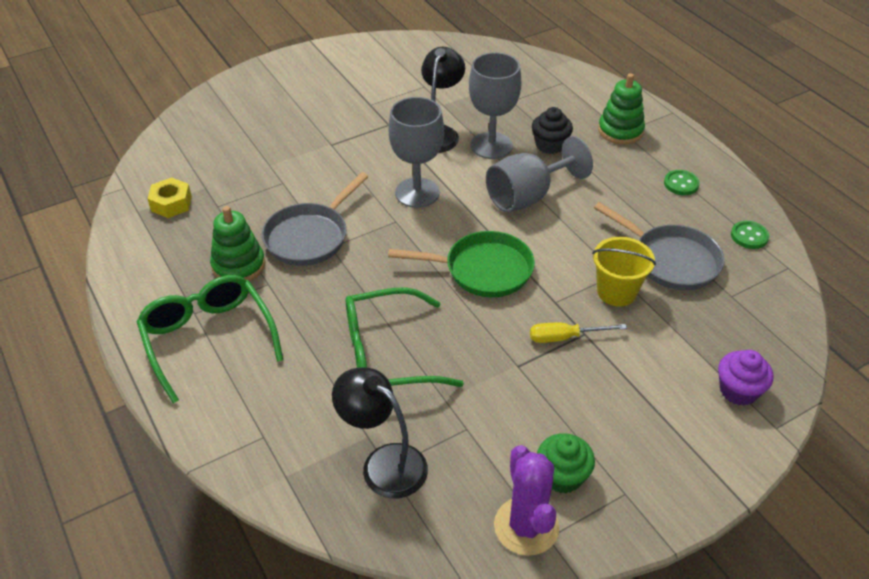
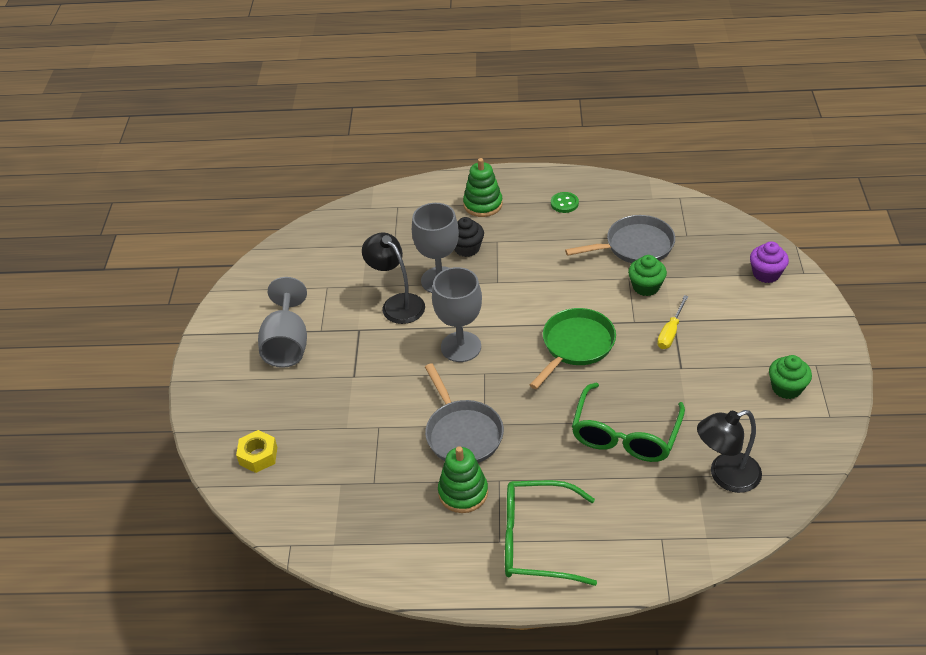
camera: 55 degrees left, 0 degrees up
(171, 203) = (343, 515): yellow nut -> yellow nut (258, 456)
(526, 526) = (816, 423): purple cactus -> none
(528, 196) = (515, 286): grey goblet -> grey goblet (287, 344)
(616, 292) = (646, 287): yellow bucket -> green cupcake
(749, 236) = (639, 199): green button -> none

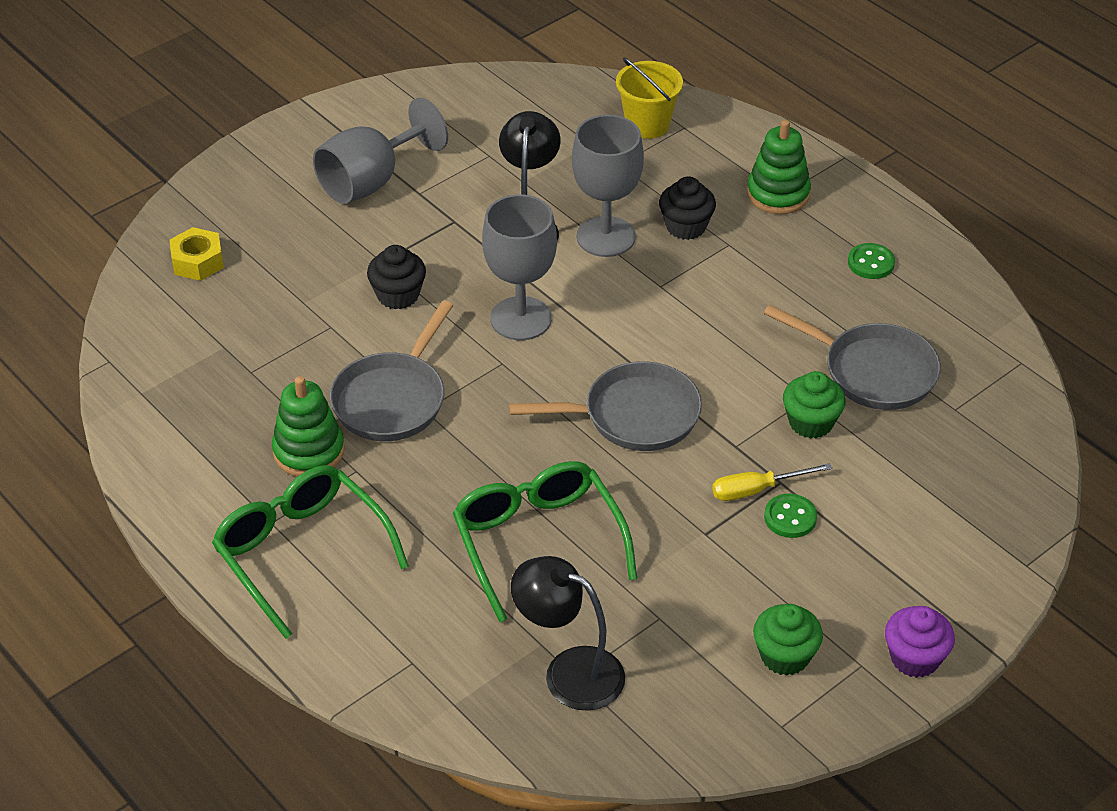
camera: 45 degrees right, 0 degrees up
(379, 218) = (647, 124): none -> yellow bucket
(387, 385) = (398, 295): none -> black cupcake
(575, 345) = (634, 416): green pan -> grey pan
(625, 435) = (538, 542): green glasses -> green glasses turned 90 degrees clockwise
(700, 331) = (790, 517): none -> green button
(766, 274) = (977, 527): purple cupcake -> purple cupcake (915, 658)

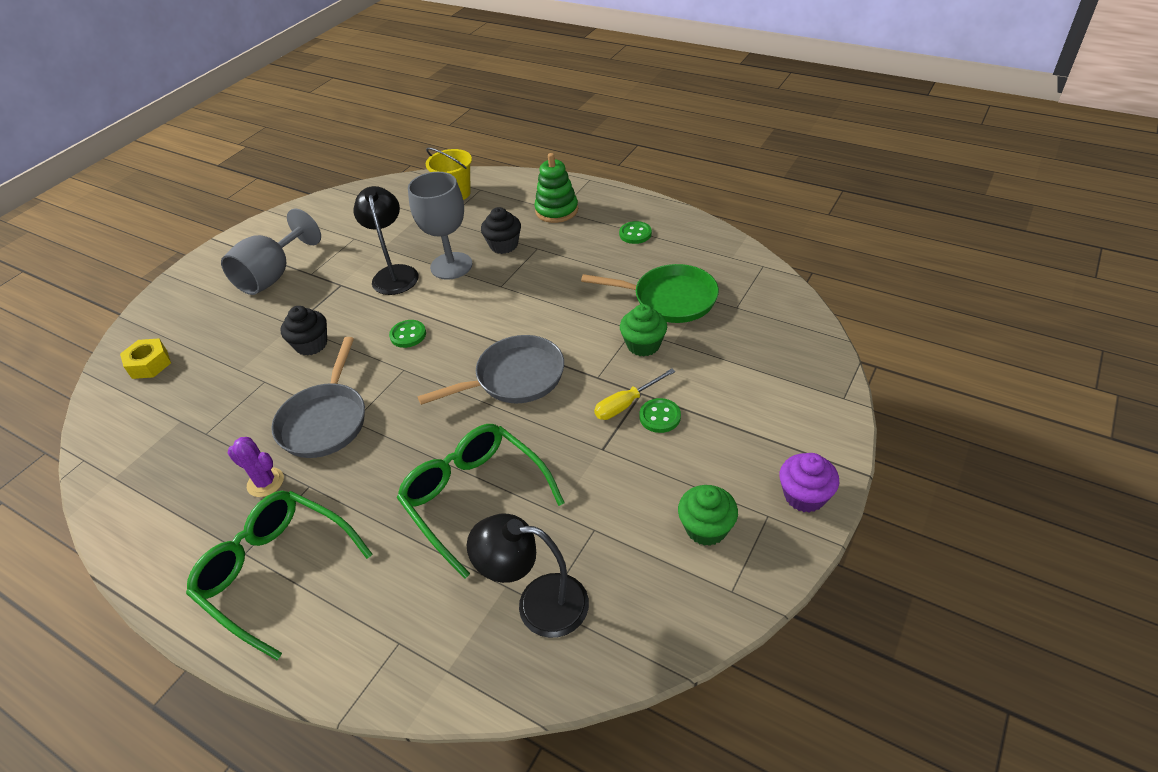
camera: 15 degrees left, 0 degrees up
(309, 451) = (265, 482): green stacking toy -> purple cactus
(521, 319) = (408, 335): grey goblet -> green button
(873, 371) = (669, 299): grey pan -> green pan

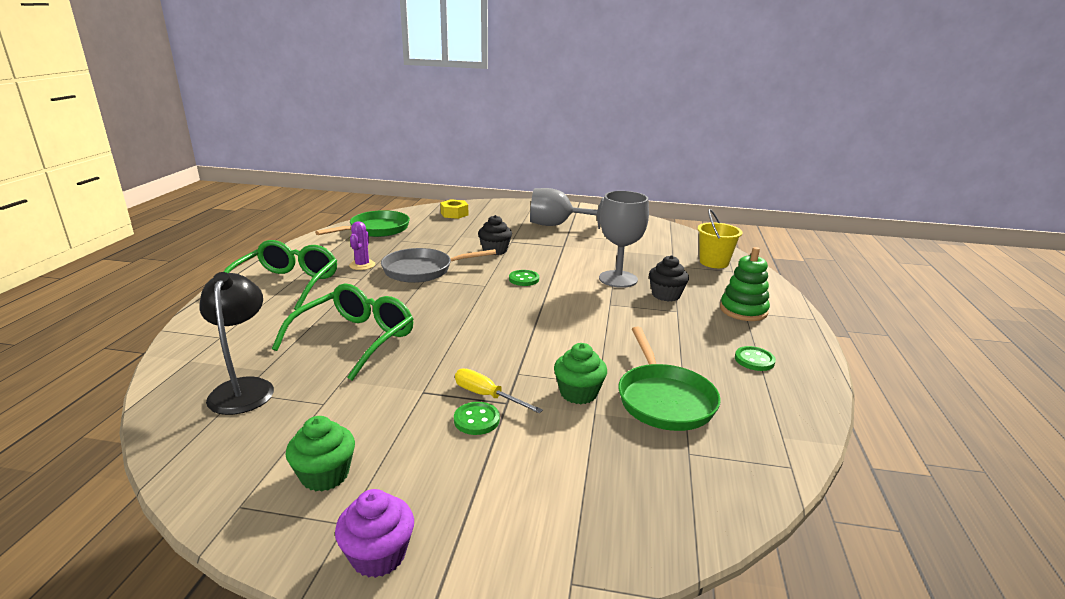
camera: 65 degrees right, 20 degrees down
(140, 459) = (376, 230): none -> green pan
(394, 273) = (590, 260): black lamp -> none
(515, 378) = (496, 331): grey pan -> none

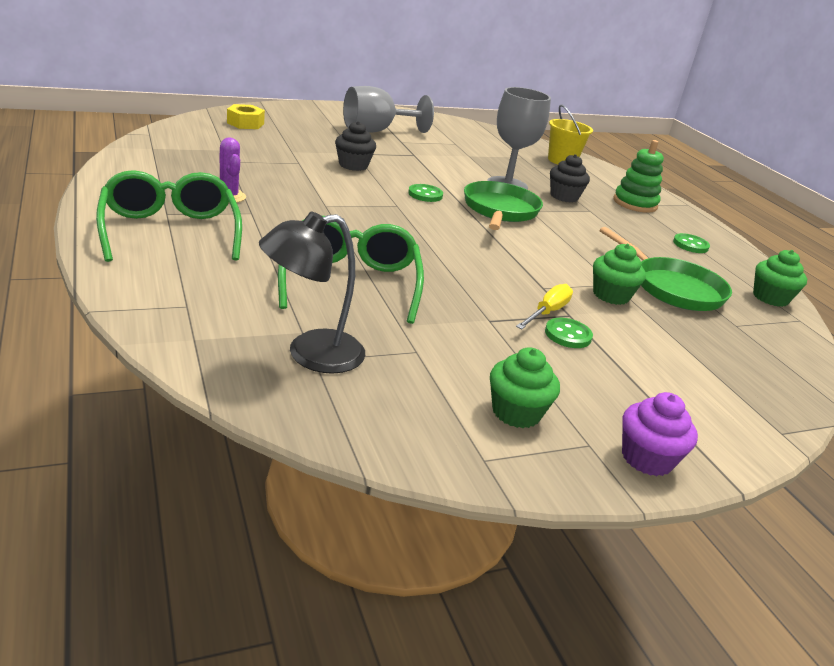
camera: 35 degrees left, 5 degrees up
(244, 388) = (311, 355): black lamp -> black lamp turned 75 degrees counterclockwise
(376, 230) = (178, 150): green pan -> green pan (500, 210)
(422, 270) = (308, 196): grey pan -> none
(487, 396) = (547, 312): yellow screwdriver -> yellow screwdriver turned 120 degrees clockwise
(783, 434) = (770, 298): none -> green cupcake

